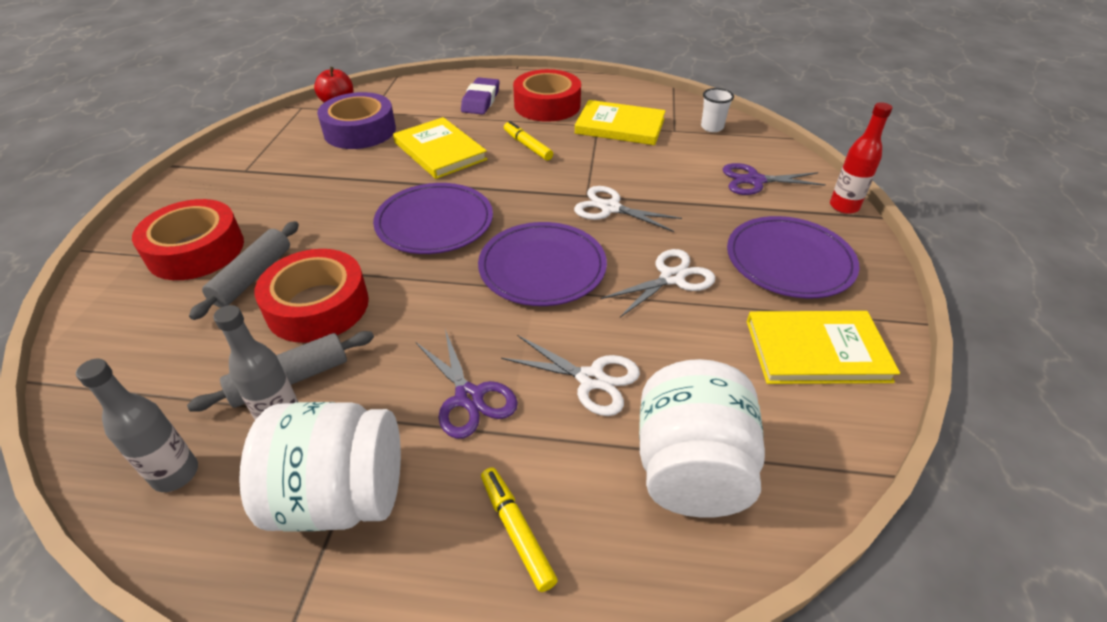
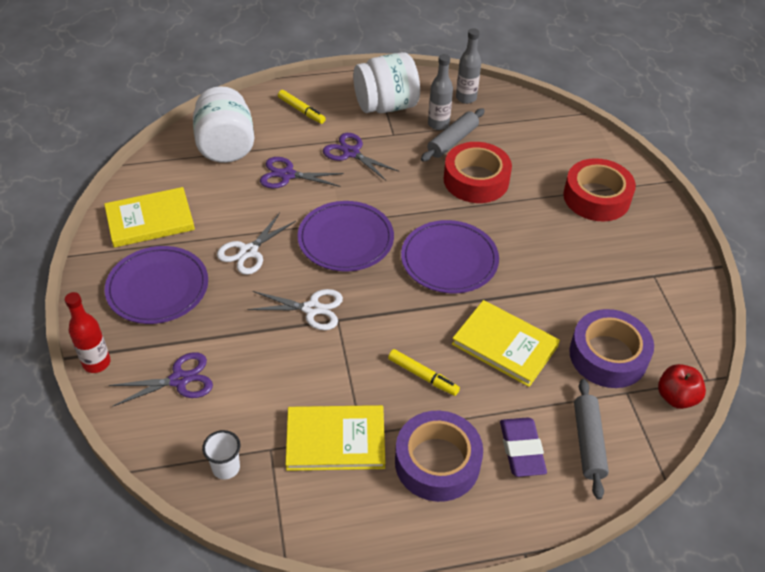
camera: 160 degrees right, 5 degrees up
(253, 277) = (536, 188): grey rolling pin -> grey rolling pin (588, 442)
(547, 105) = (437, 462): red tape -> purple tape
(591, 379) = (287, 175): white scissors -> purple scissors

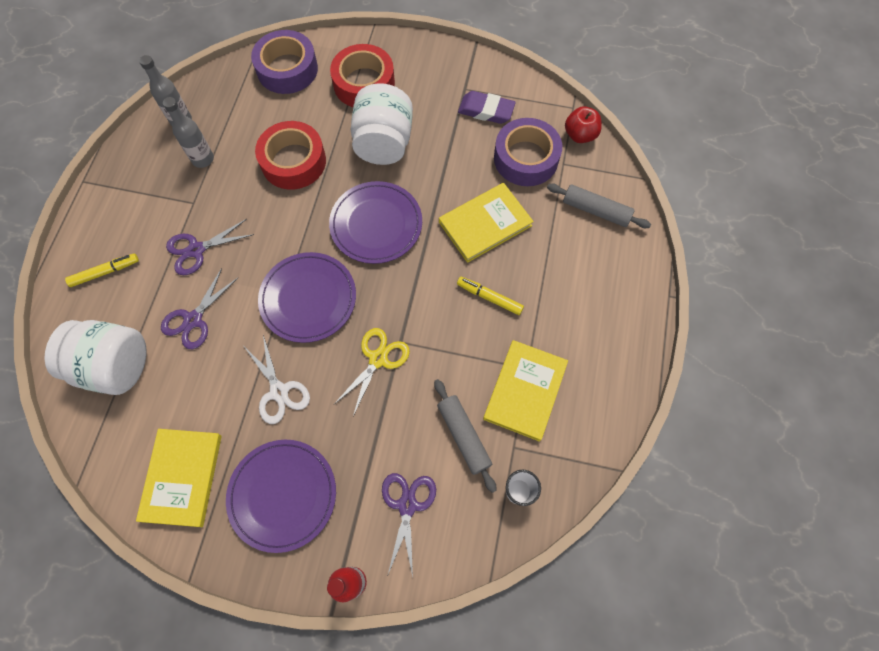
camera: 65 degrees left, 20 degrees up
(312, 309) = (378, 359): white scissors -> yellow scissors
(386, 106) = (148, 192): white jar -> white jar (383, 143)
(423, 376) = (489, 298): yellow marker -> yellow marker turned 120 degrees counterclockwise
(437, 462) = (574, 322): purple tape -> purple tape (287, 69)
(452, 141) = (232, 157): grey rolling pin -> grey rolling pin (463, 436)
(521, 450) = (585, 258): purple eraser -> purple eraser (486, 111)

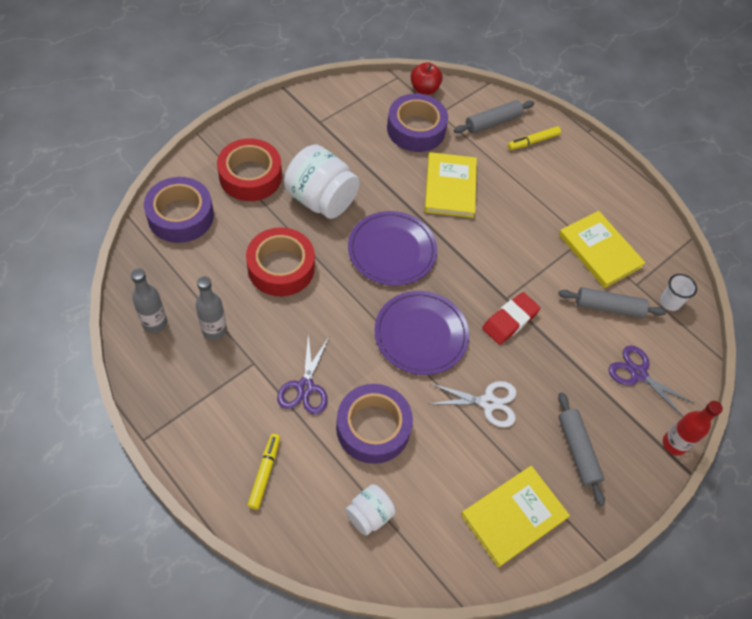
camera: 60 degrees left, 10 degrees down
(115, 365) = (369, 515): white jar -> white jar, size x0.54
(182, 477) = (514, 516): yellow book -> yellow book turned 75 degrees counterclockwise
(193, 319) = (373, 428): purple scissors -> purple tape
(282, 495) = (577, 451): purple plate -> grey rolling pin
(378, 359) = (510, 321): yellow scissors -> red eraser
(486, 111) = (352, 123): purple eraser -> none
(489, 298) = (512, 223): yellow marker -> yellow marker (533, 141)

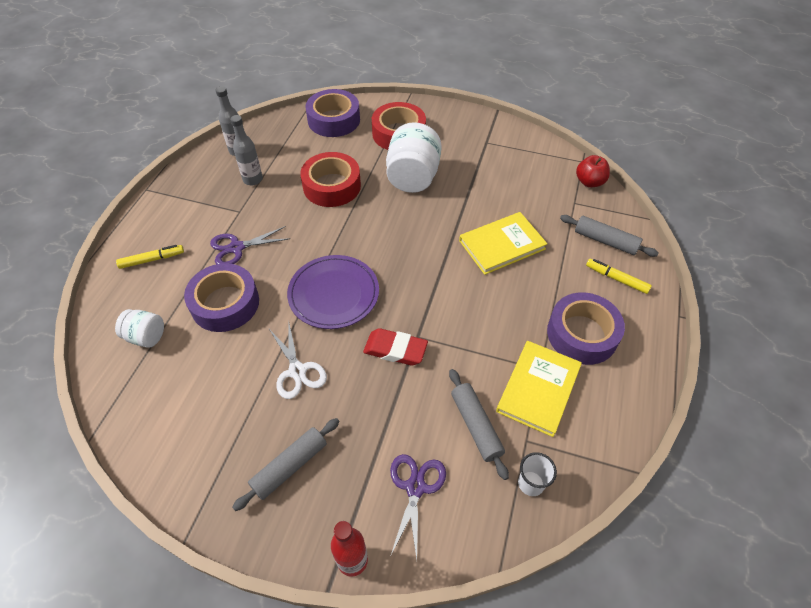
camera: 65 degrees right, 5 degrees down
(392, 250) = (401, 238): purple plate -> none
(416, 129) = (540, 196): purple tape -> purple tape (582, 334)
(514, 516) = (192, 441): yellow book -> none

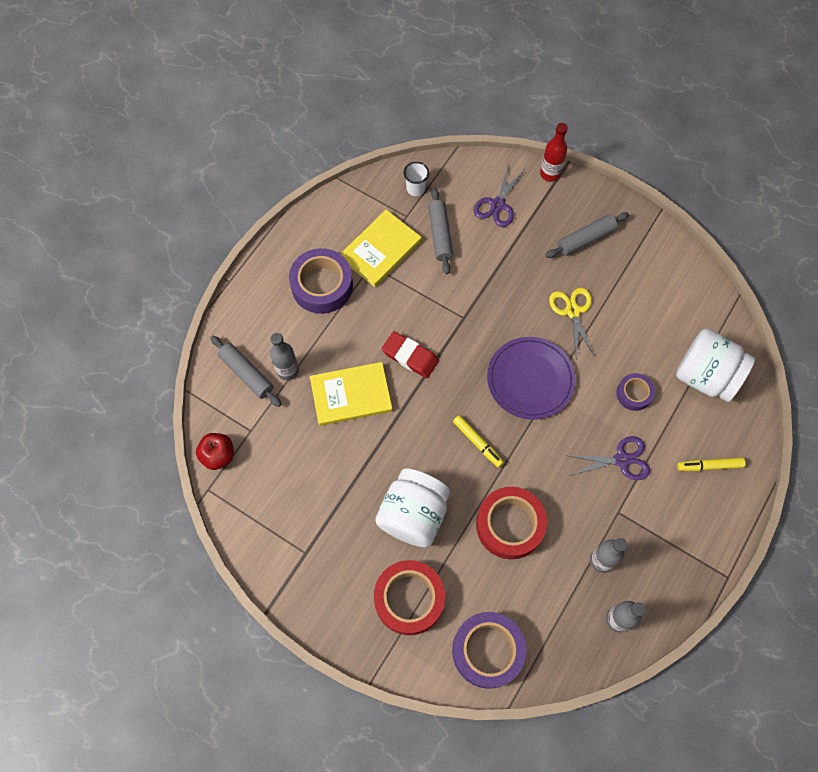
camera: 165 degrees left, 15 degrees up
(146, 336) = (705, 376): white jar -> white jar, size x1.85
(225, 303) = (634, 394): purple tape -> purple tape, size x0.55
(297, 371) = (573, 311): white scissors -> yellow scissors
(395, 350) = (486, 310): red eraser -> red eraser (410, 356)
(570, 251) = (287, 371): none -> grey bottle
(616, 279) = (261, 330): yellow marker -> yellow marker (477, 442)

